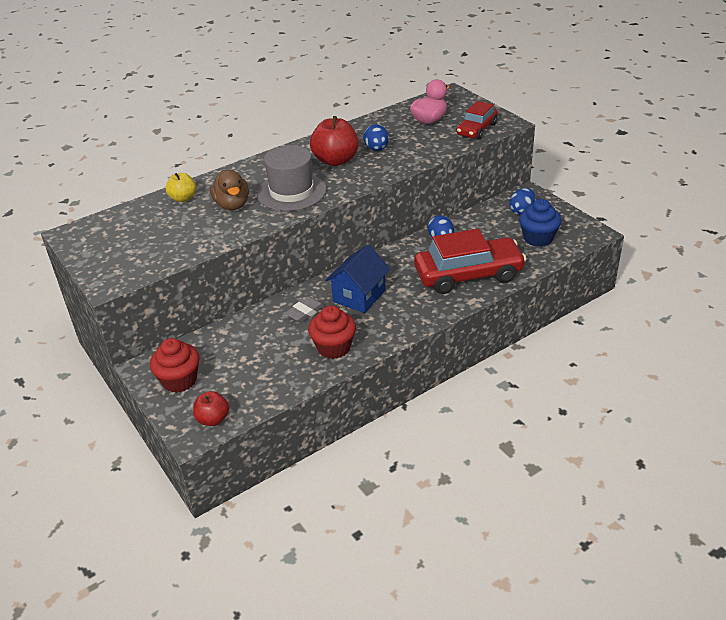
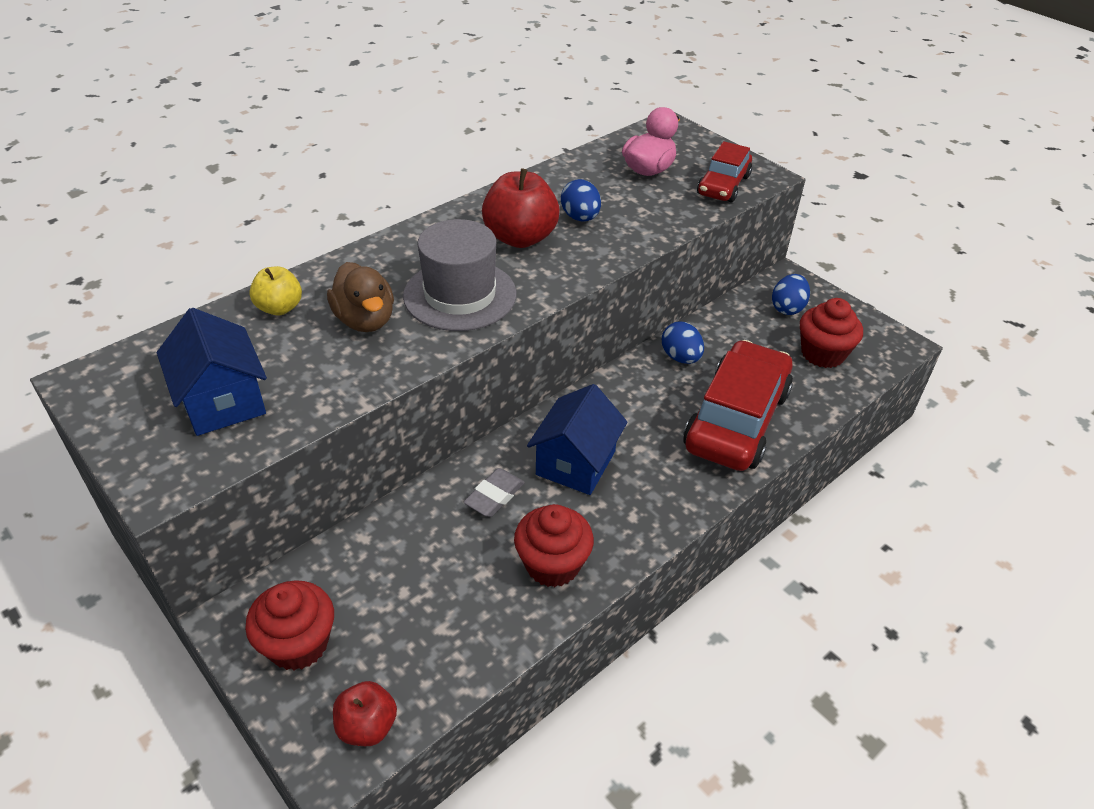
camera: 10 degrees left, 5 degrees up
(145, 245) = (223, 401): none -> blue house
(468, 275) = (736, 420): red car -> red car turned 45 degrees counterclockwise
(538, 238) = (822, 353): blue cupcake -> red cupcake

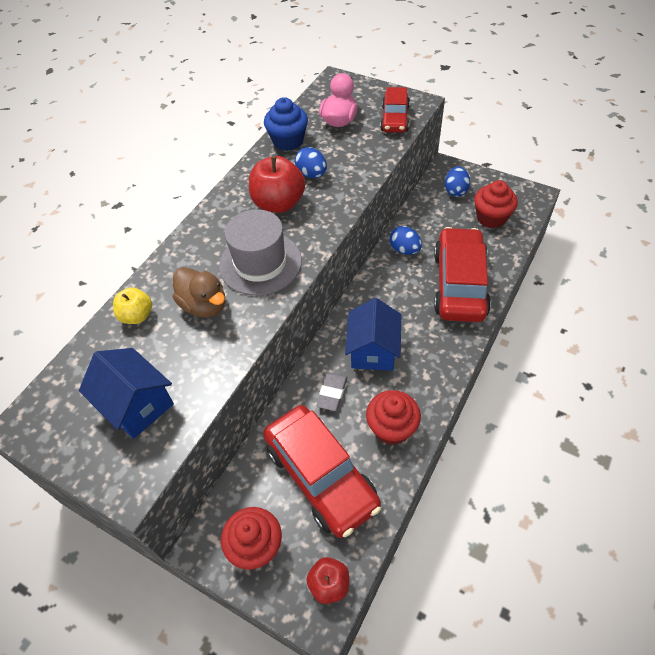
camera: 15 degrees left, 10 degrees up
(428, 590) = (321, 476): none -> red car
(570, 175) = (288, 141): none -> blue cupcake

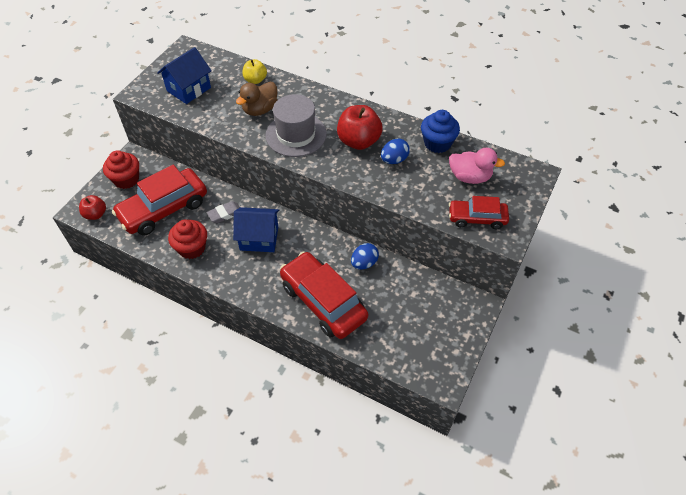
camera: 85 degrees right, 0 degrees up
(332, 393) = (225, 214): grey eraser -> grey eraser turned 45 degrees counterclockwise
(455, 191) = (445, 309): blue egg -> none
(459, 284) = (323, 301): red car -> red car turned 135 degrees counterclockwise
(491, 218) = (407, 337): red cupcake -> none

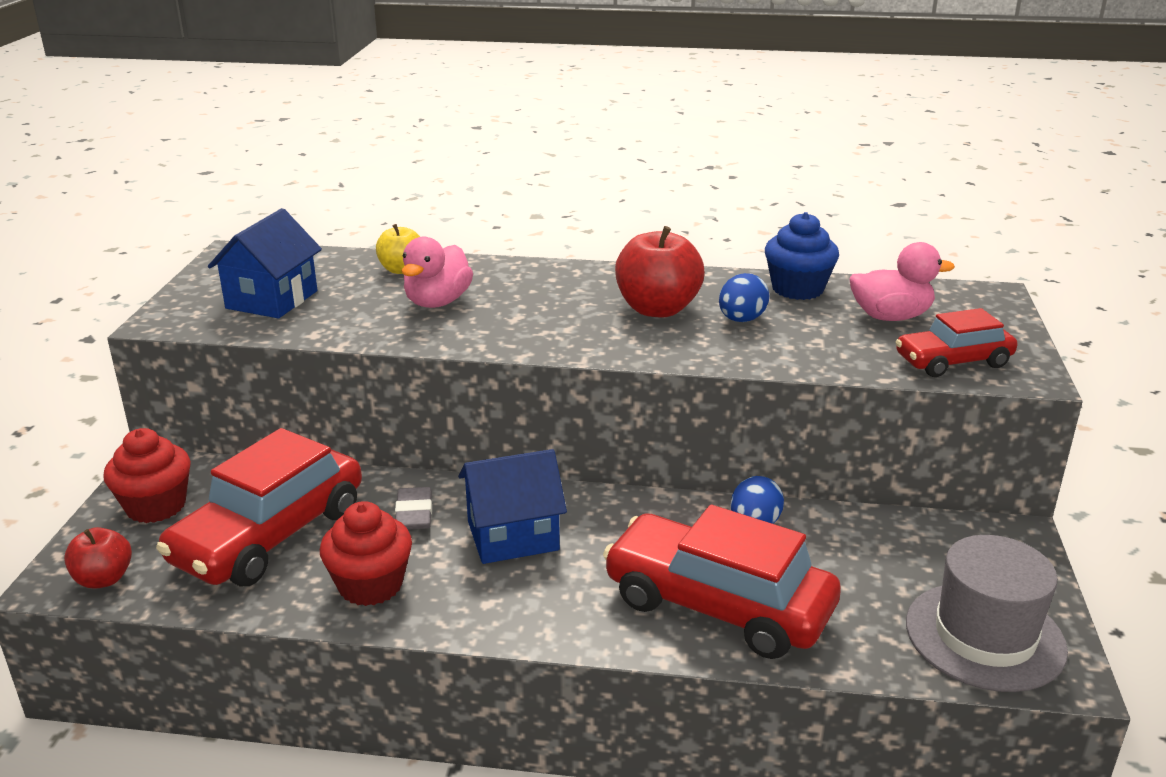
camera: 20 degrees left, 25 degrees down
(225, 214) = (414, 514): grey eraser -> grey eraser turned 45 degrees counterclockwise
(260, 110) = (437, 302): brown duck -> pink duck
(296, 134) = (532, 320): grey hat -> grey hat (984, 636)

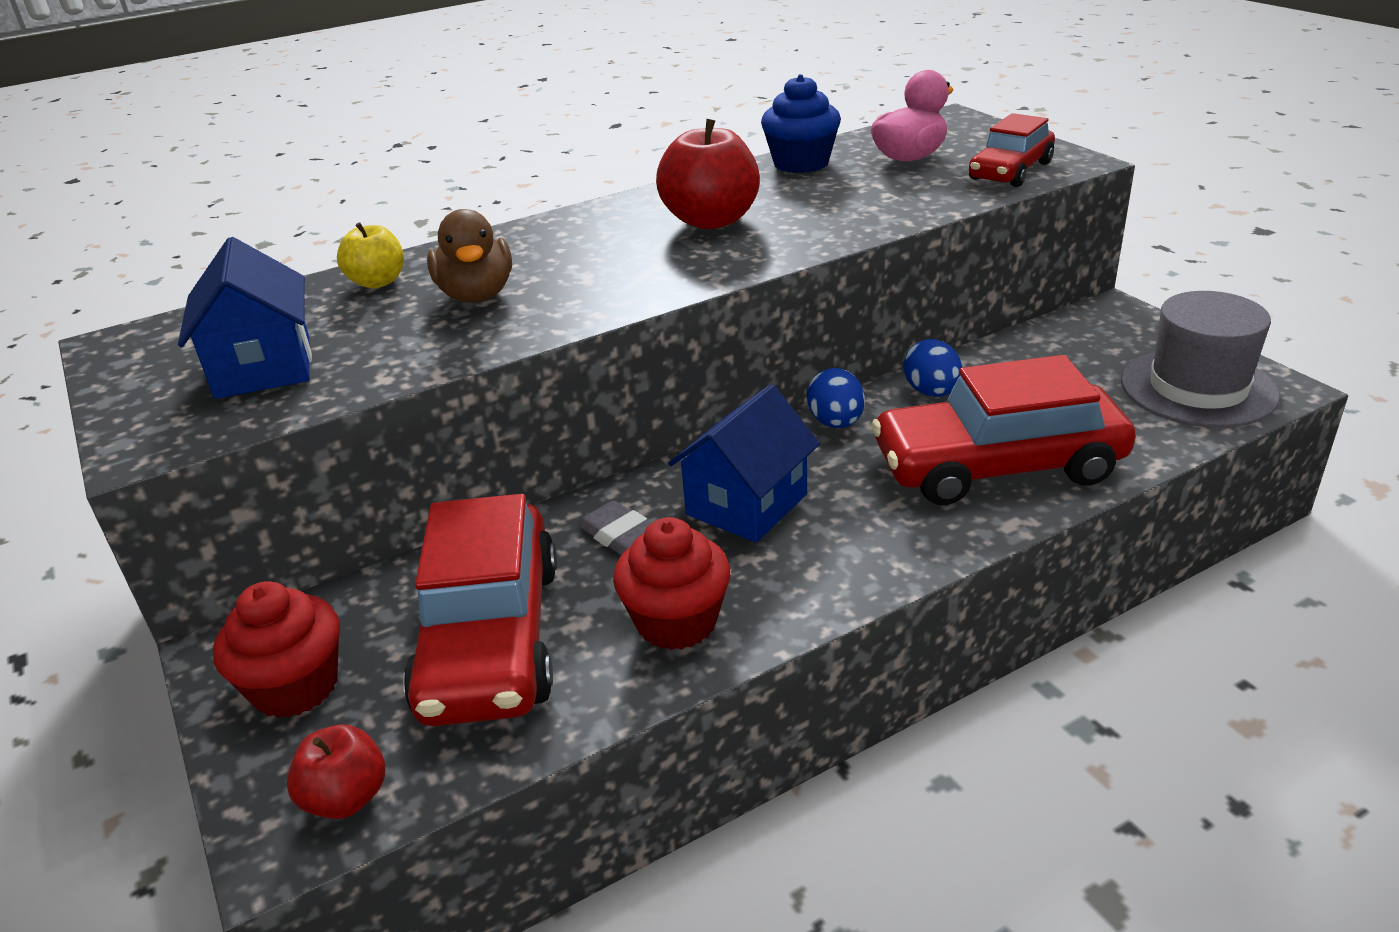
camera: 35 degrees left, 5 degrees up
(437, 302) = (476, 295): pink duck -> brown duck
(741, 320) = (799, 202): blue egg -> blue egg (836, 423)

